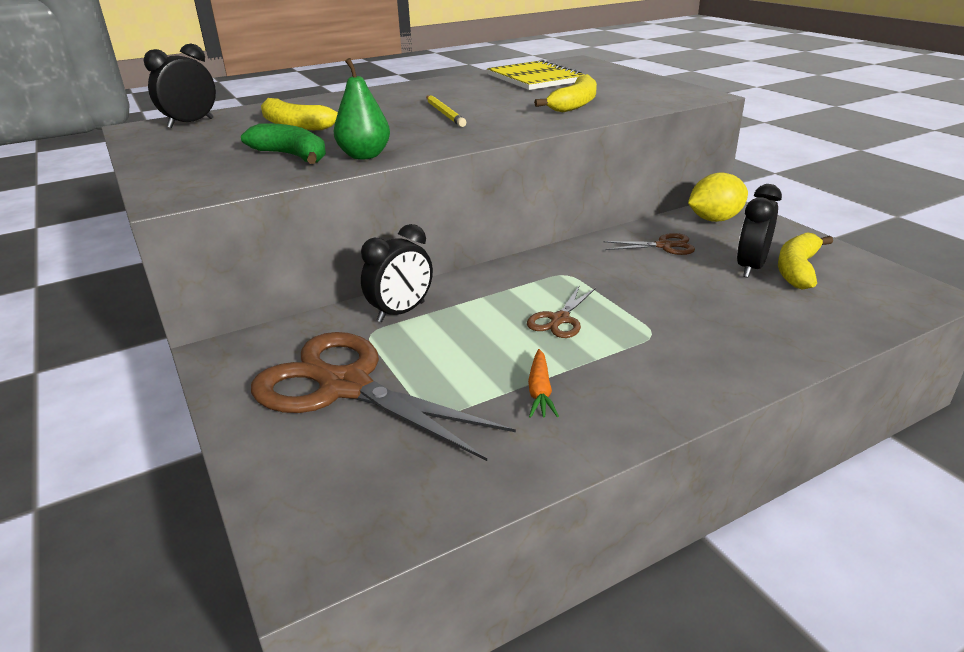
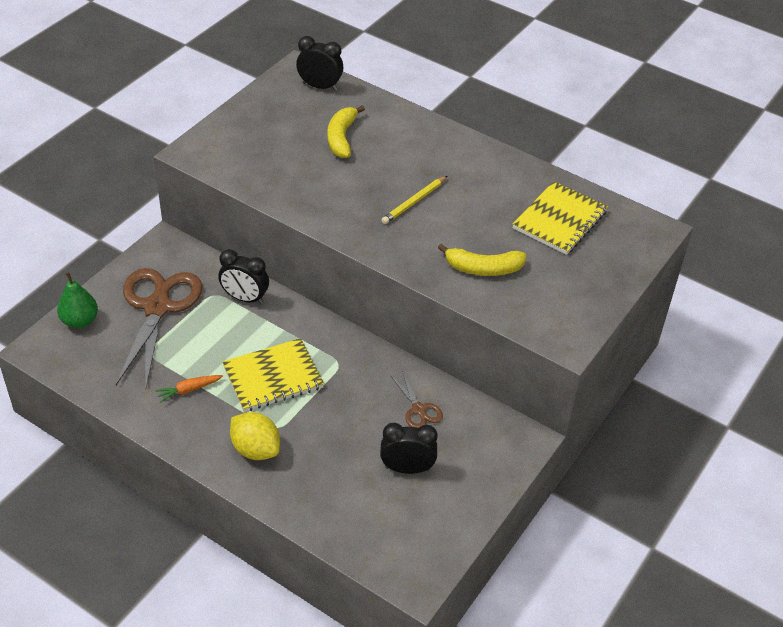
camera: 60 degrees right, 15 degrees up
(292, 156) = (278, 167): green banana -> none
(364, 156) = (295, 199): green pear -> green pear (80, 321)
(560, 319) = (273, 377): brown scissors -> yellow notebook
(714, 219) = (493, 433): yellow lemon -> yellow lemon (255, 449)
(797, 269) = (418, 498): yellow banana -> none

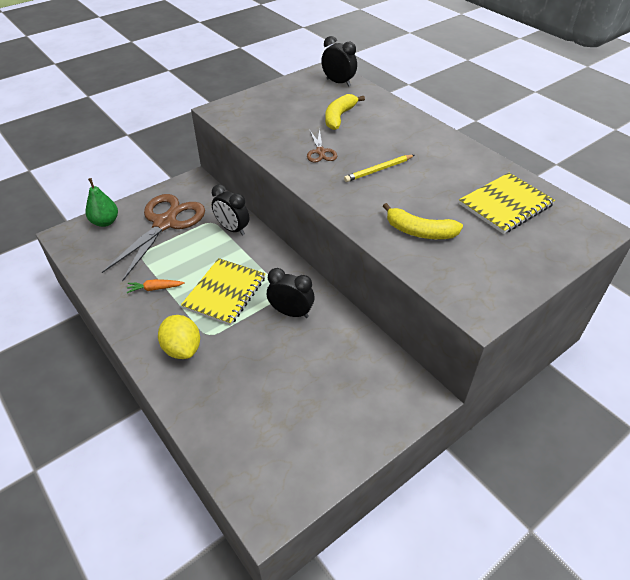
camera: 20 degrees right, 0 degrees up
(273, 377) = (225, 293): yellow notebook -> yellow notebook turned 60 degrees counterclockwise
(407, 468) = (303, 397): black clock -> black clock (291, 312)
(418, 409) = (335, 346): brown scissors -> brown scissors (320, 152)

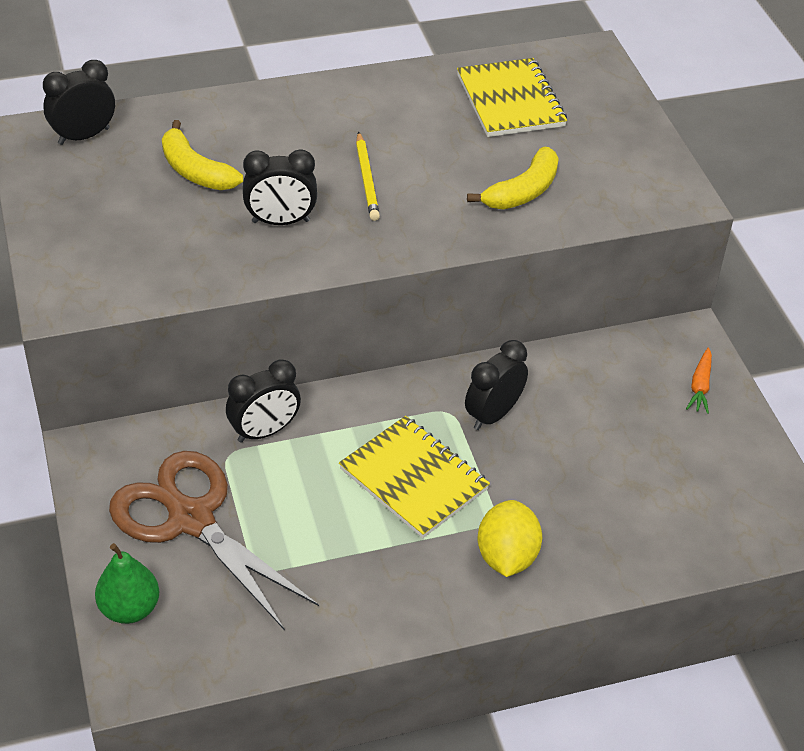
camera: 70 degrees left, 0 degrees up
(155, 288) = (358, 565): orange carrot -> orange carrot (700, 386)
(182, 348) = (507, 556): yellow lemon -> yellow lemon turned 75 degrees counterclockwise
(320, 152) = (281, 221): brown scissors -> black clock

